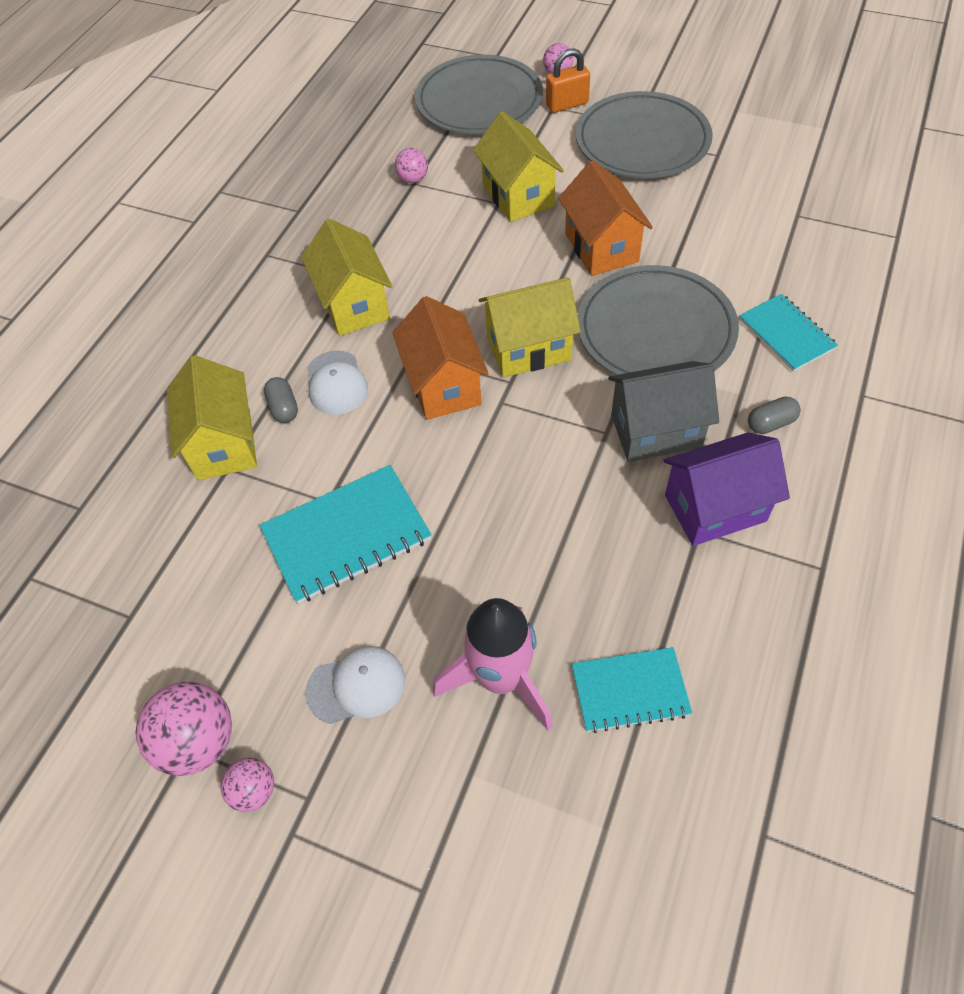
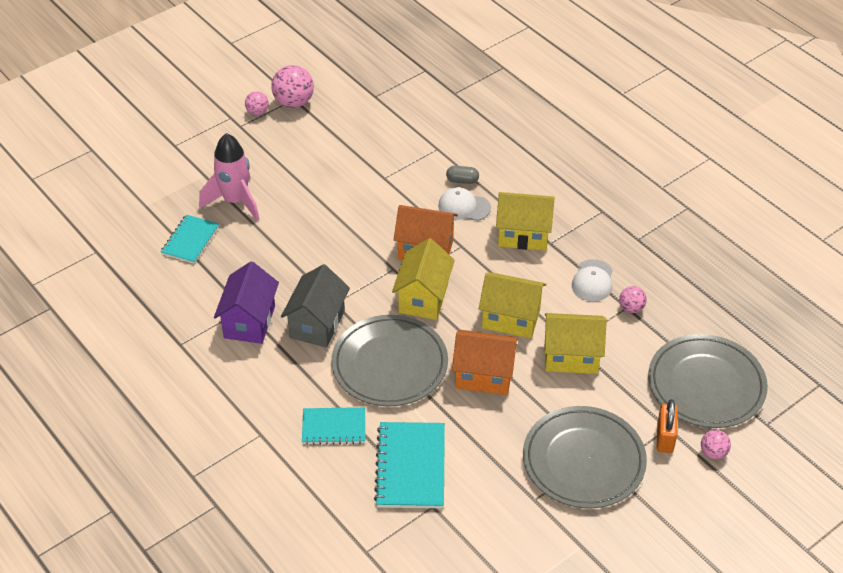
camera: 115 degrees right, 10 degrees down
(224, 444) = (455, 151): yellow house -> yellow house (511, 319)
(346, 535) = (357, 178): turquoise notebook -> turquoise notebook (411, 467)
(356, 686) = (275, 155): white cap -> white cap (592, 281)
(770, 423) = (278, 378): grey capsule -> none

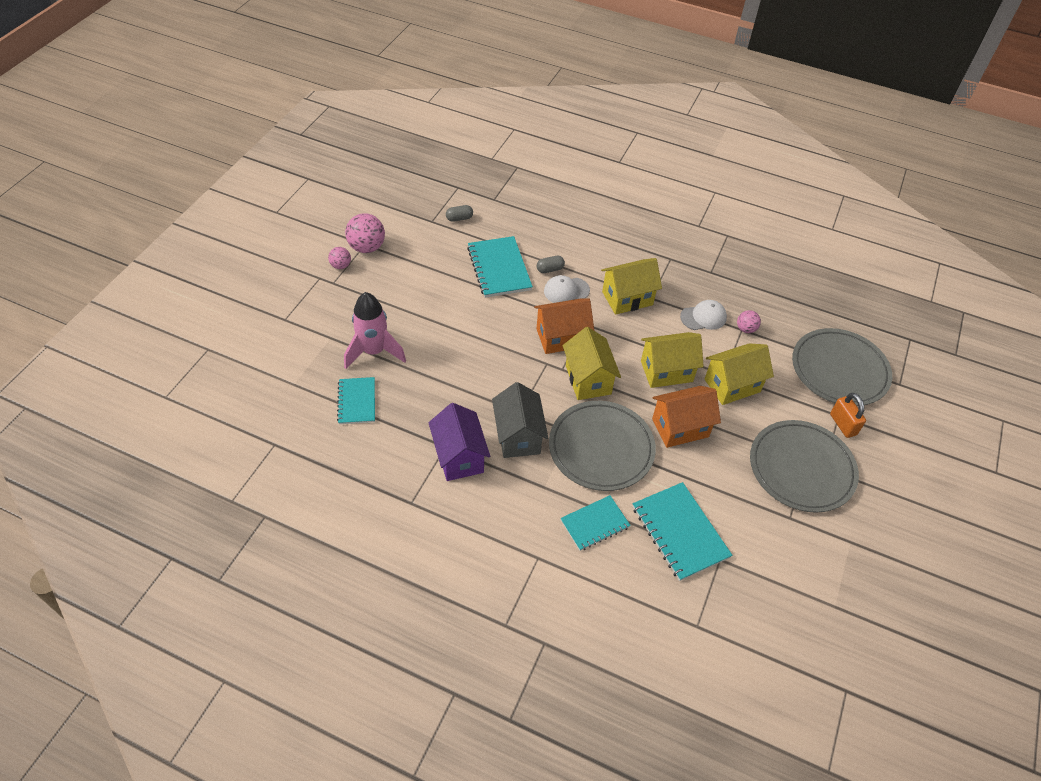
camera: 30 degrees left, 5 degrees up
(404, 102) = (459, 218): none -> grey capsule
(410, 163) = (499, 268): none -> turquoise notebook
(592, 281) = (703, 317): white cap -> white cap turned 90 degrees counterclockwise
(713, 453) = (883, 422): pink ball -> none

